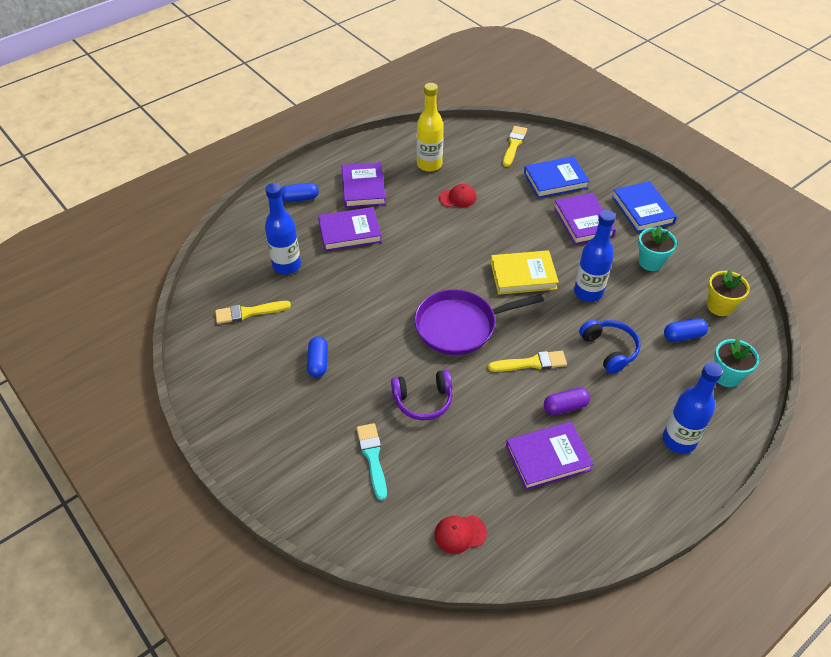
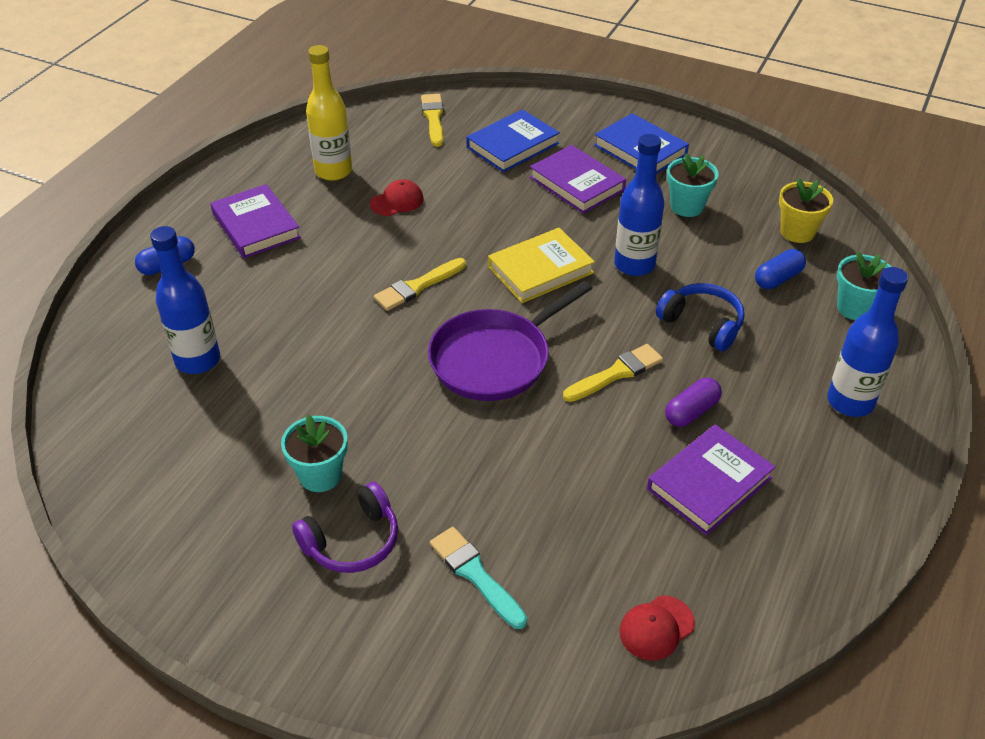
camera: 25 degrees left, 5 degrees down
(249, 312) = (173, 443): yellow brush -> yellow brush (418, 286)
(318, 362) = (320, 475): blue capsule -> turquoise flower pot
(349, 232) = (268, 288): purple book -> none
(423, 400) = (502, 471): purple headphones -> purple headphones (352, 541)

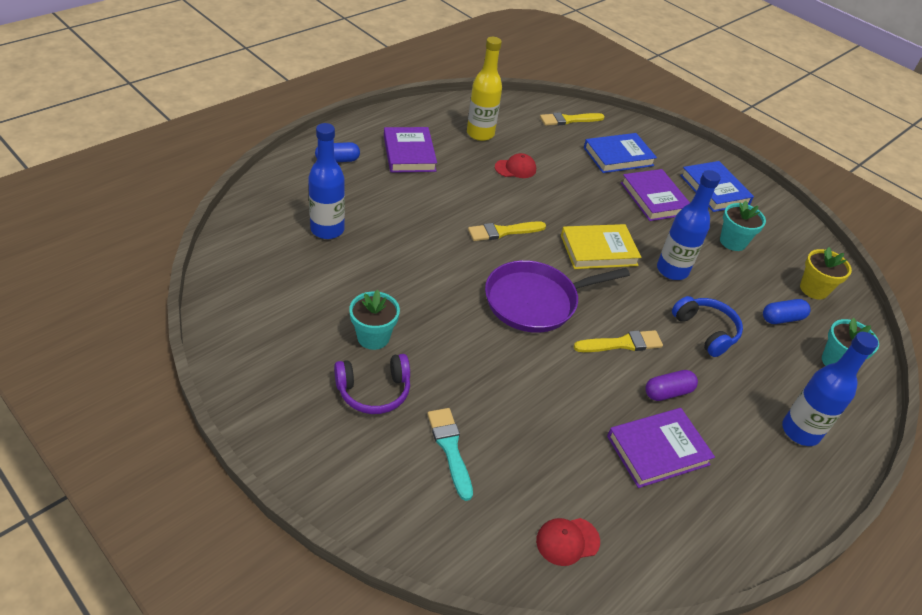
camera: 15 degrees right, 0 degrees up
(433, 118) = (569, 120): yellow brush -> yellow brush turned 120 degrees counterclockwise

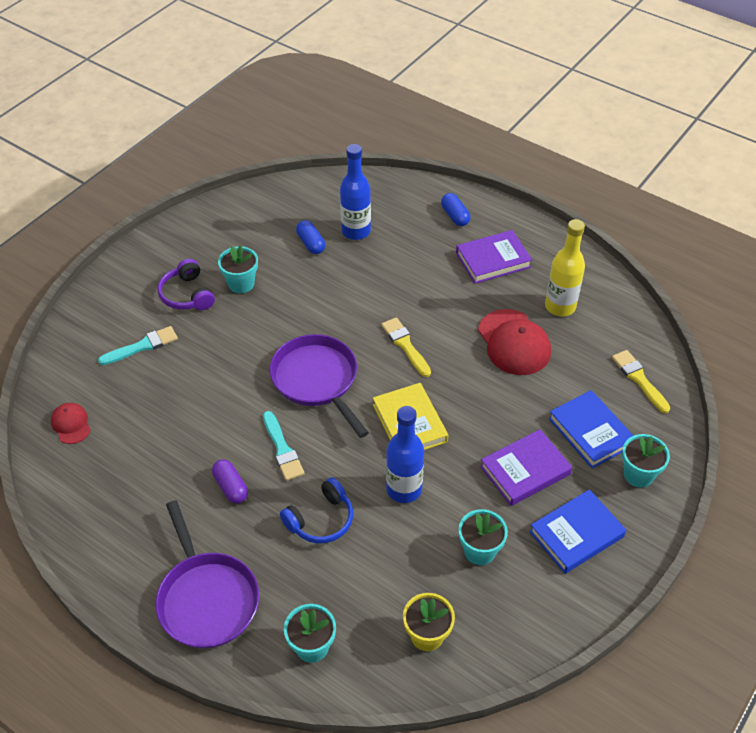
camera: 85 degrees right, 5 degrees up
(515, 168) = (514, 342): red cap -> red cap, size x1.86
(622, 343) = (282, 449): yellow brush -> turquoise brush
(657, 450) = (163, 480): purple book -> none
(660, 147) = (638, 474): none -> turquoise flower pot
(782, 318) = (364, 595): blue capsule -> blue capsule (311, 243)
(800, 431) = (207, 599): blue bottle -> purple pan

